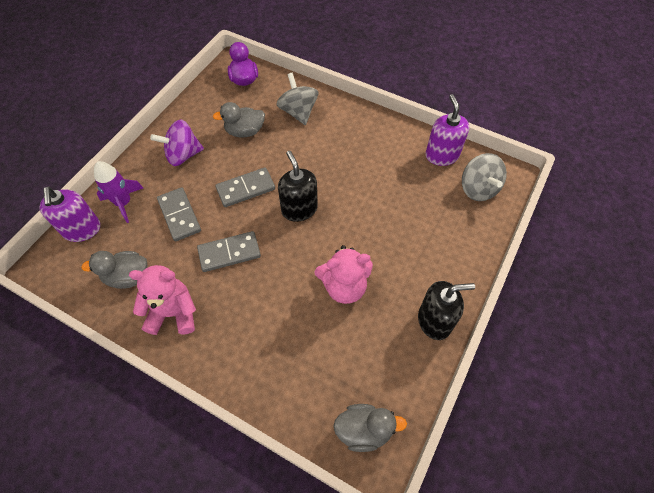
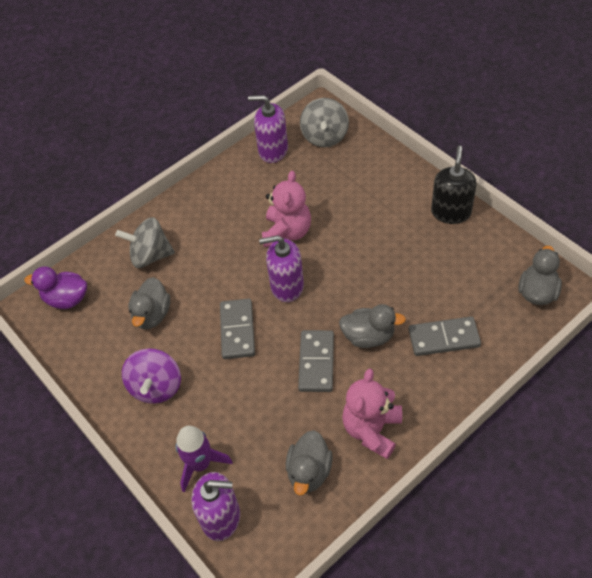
camera: 65 degrees left, 5 degrees down
(179, 215) = (245, 404): grey domino -> grey domino (444, 338)
(266, 285) = (368, 336): none -> grey duck
(299, 209) = (287, 286): black soap dispenser -> purple soap dispenser
(344, 287) = (393, 270): pink teddy bear -> pink teddy bear (287, 232)
(478, 189) = (325, 136): grey spinning top -> grey spinning top turned 90 degrees clockwise

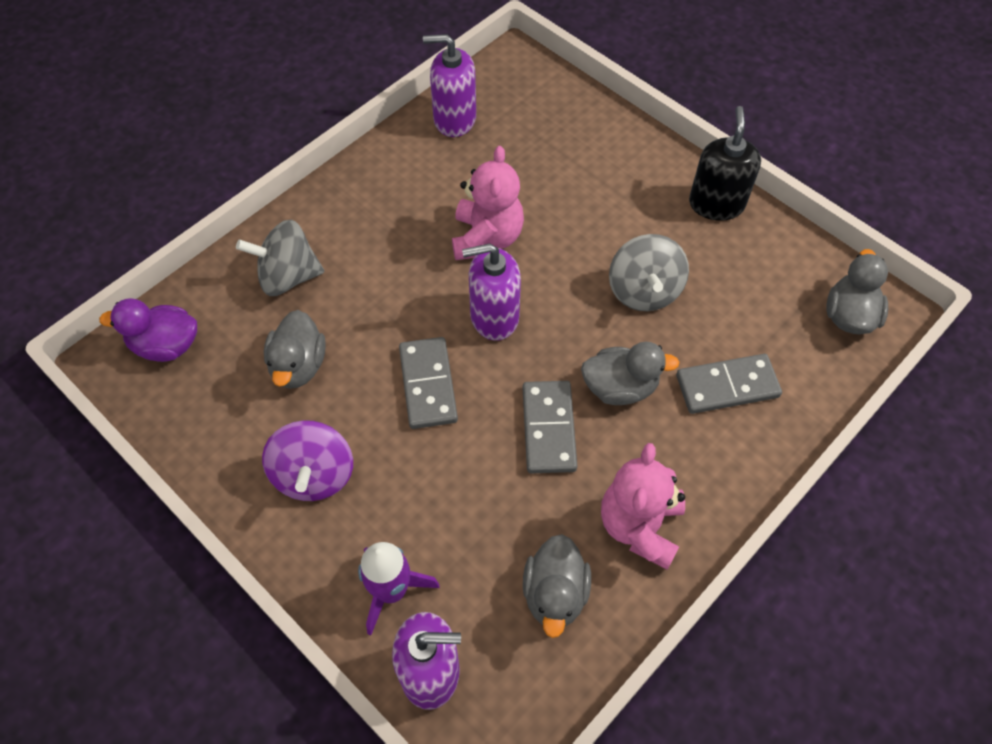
camera: 10 degrees left, 5 degrees up
(325, 136) = (527, 98): grey spinning top -> grey spinning top (644, 291)

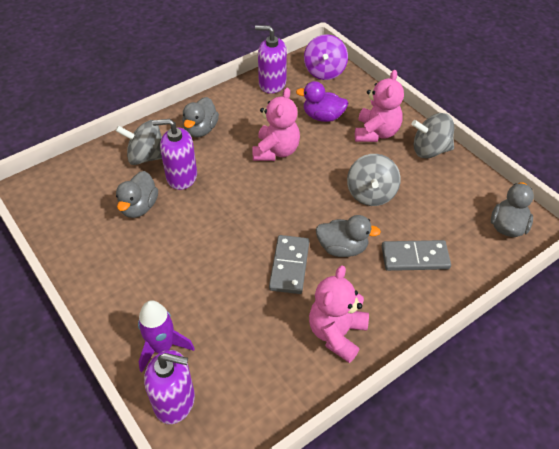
camera: 10 degrees right, 10 degrees down
(166, 345) = (62, 185): purple duck -> purple duck (323, 117)
(314, 475) = (131, 271): purple spinning top -> purple spinning top (324, 72)
(428, 385) = (217, 229): grey domino -> none
(494, 317) = (270, 196): purple soap dispenser -> purple soap dispenser (181, 177)
(555, 594) = (269, 366): grey duck -> grey duck (201, 130)
(631, 185) = (376, 133): none -> pink teddy bear
(716, 204) = (430, 150): black soap dispenser -> grey spinning top

